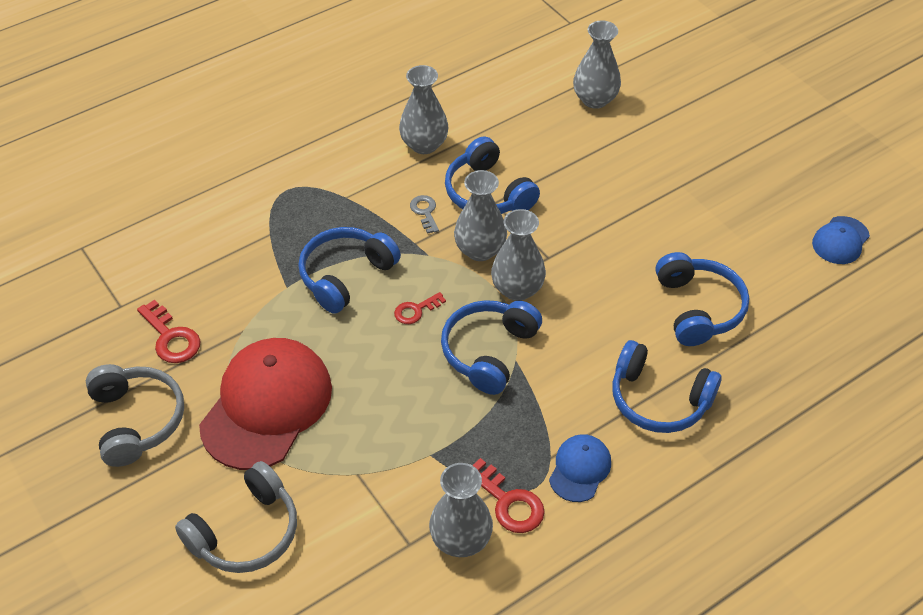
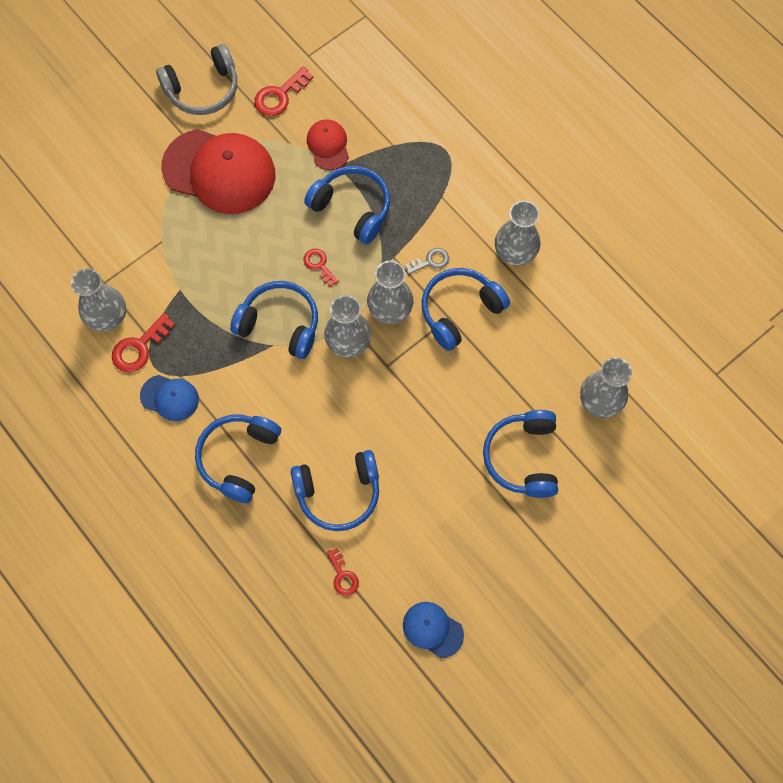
camera: 85 degrees right, 20 degrees up
(246, 532) = (112, 176): grey headphones -> none
(255, 293) = (328, 145): none -> red cap
(654, 159) = (522, 457): none -> blue headphones
(792, 310) = (343, 576): none -> red key

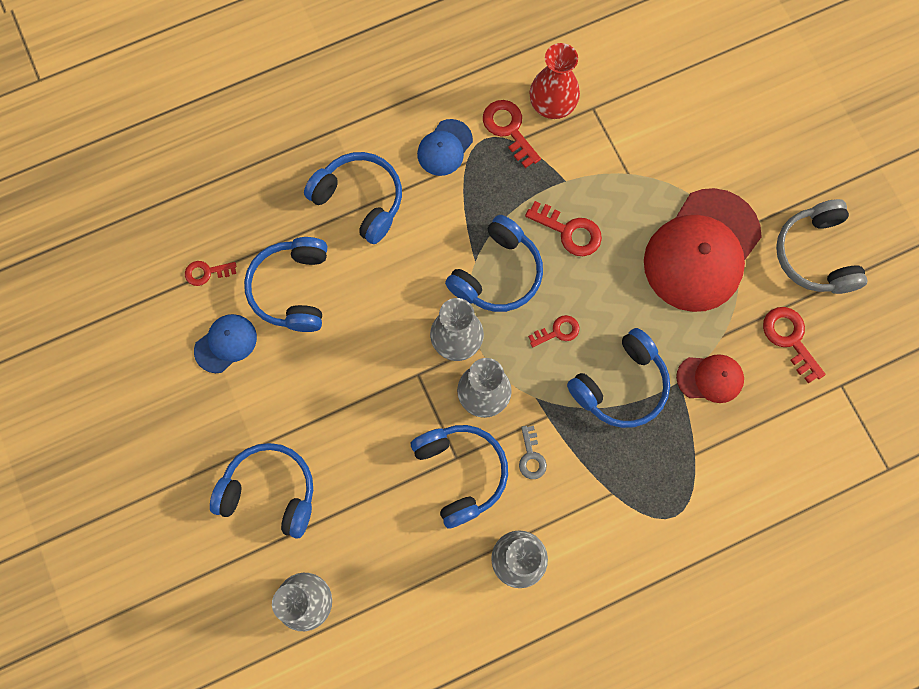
camera: 105 degrees right, 5 degrees up
(107, 316) = (552, 105): grey vase -> red vase
(227, 276) = (569, 231): none -> red key
(432, 629) = (124, 345): blue cap -> blue cap (226, 343)

